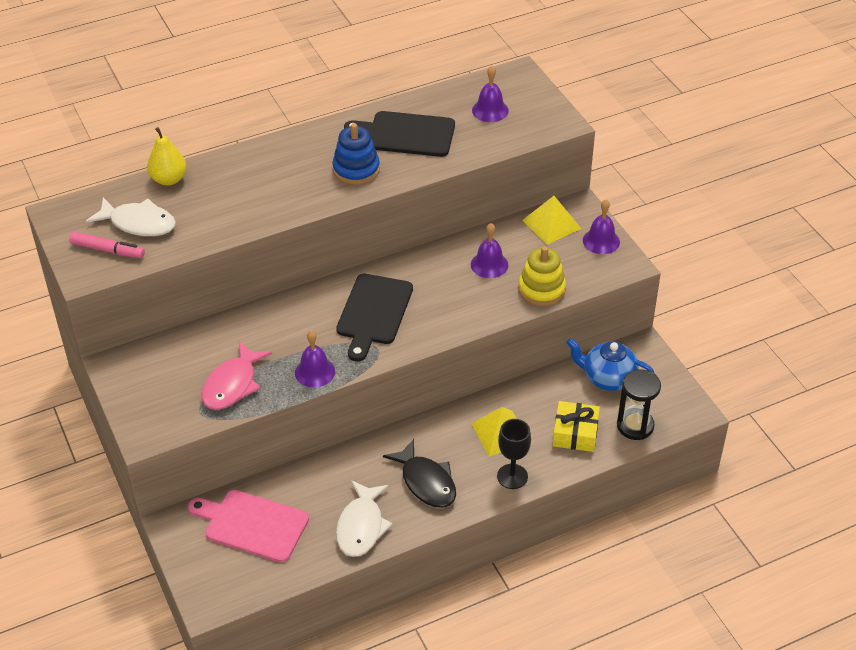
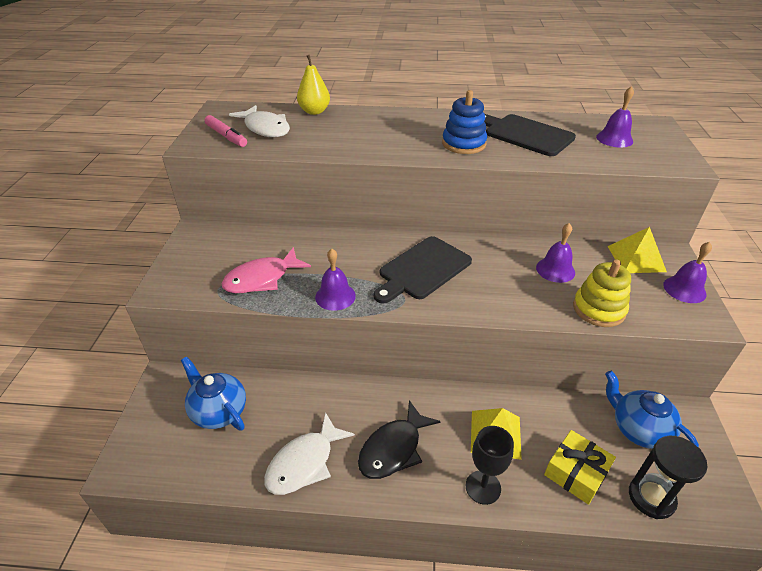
camera: 30 degrees right, 5 degrees down
(252, 525) = (219, 411): pink cutting board -> blue teapot
(426, 482) = (393, 448): black fish -> black fish turned 45 degrees clockwise

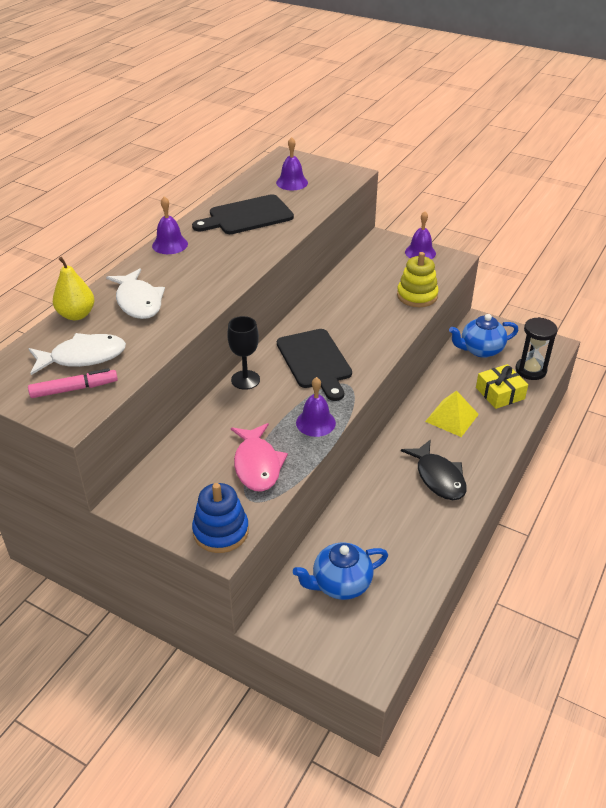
camera: 65 degrees left, 0 degrees up
(304, 462) = (426, 535): white fish -> white fish (138, 302)
(463, 144) = (235, 250): blue stacking toy -> blue stacking toy (221, 531)
(483, 487) = (492, 442): black goblet -> black goblet (245, 380)
(555, 270) = (363, 296): purple bell -> purple bell (170, 244)
(636, 258) = (376, 255): yellow pyramid -> none

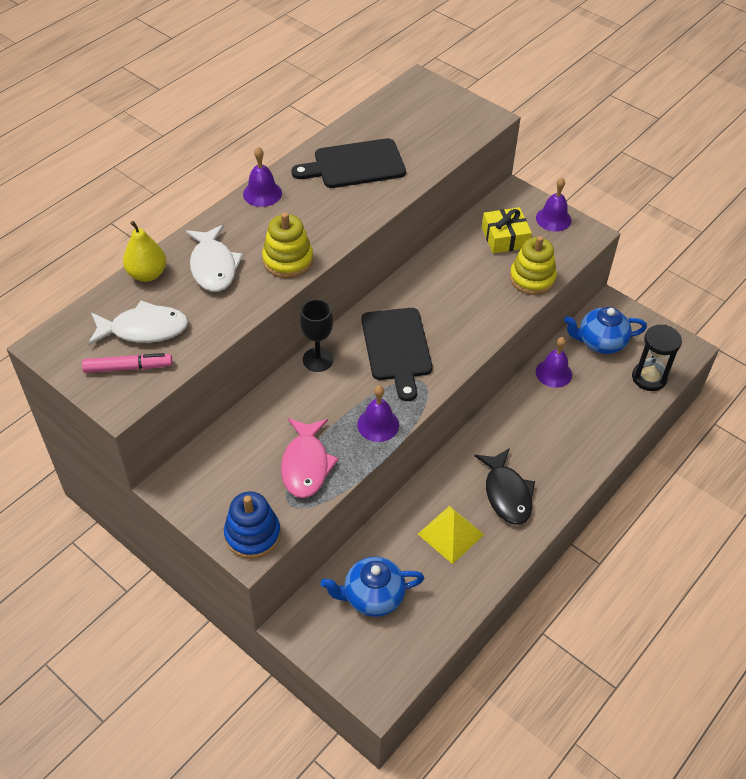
camera: 10 degrees right, 10 degrees up
(207, 289) = (288, 260): none -> yellow stacking toy
(292, 182) = (416, 122): purple bell -> purple bell (553, 373)
(452, 417) = (542, 423): yellow pyramid -> yellow pyramid (450, 534)
(500, 393) = (605, 402): yellow gift -> yellow gift (505, 238)

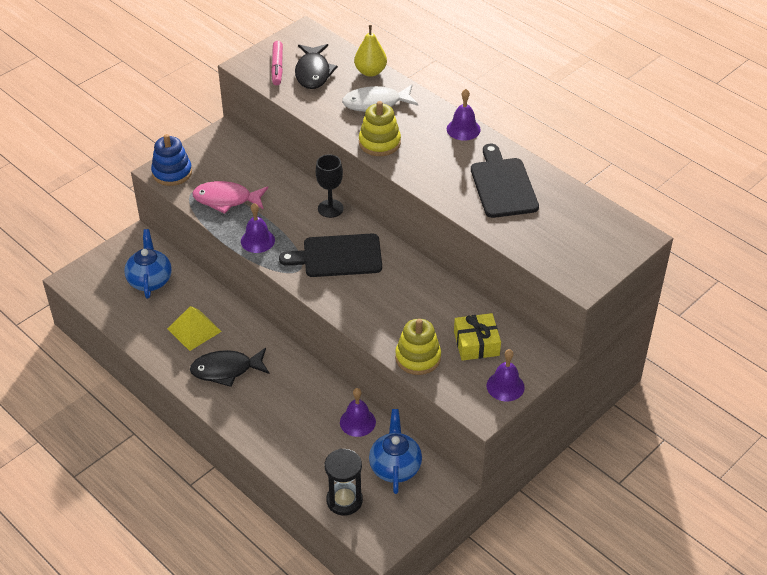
camera: 95 degrees right, 5 degrees down
(144, 329) = (313, 72): white fish -> black fish

